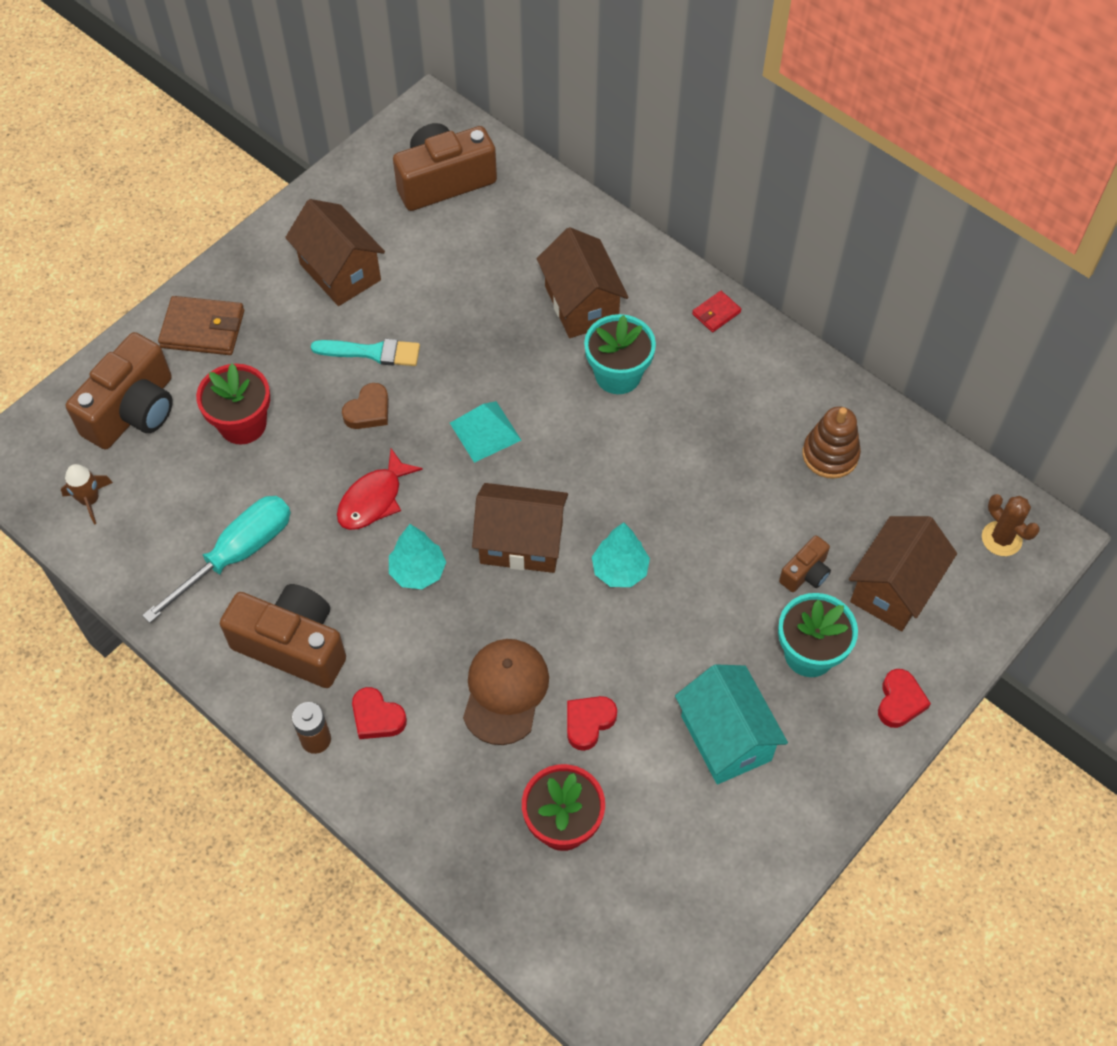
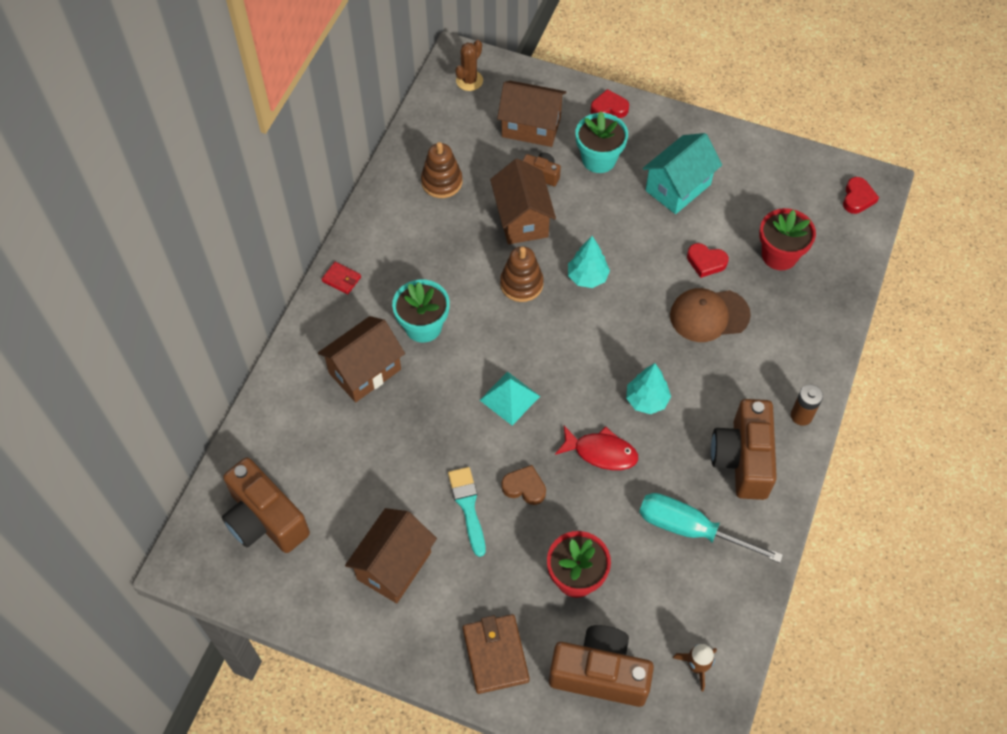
camera: 110 degrees left, 0 degrees up
(377, 717) = (766, 384): red heart -> red heart (857, 198)
(521, 543) = (593, 343): brown house -> brown house (522, 219)
(638, 493) = (521, 284): none -> brown stacking toy

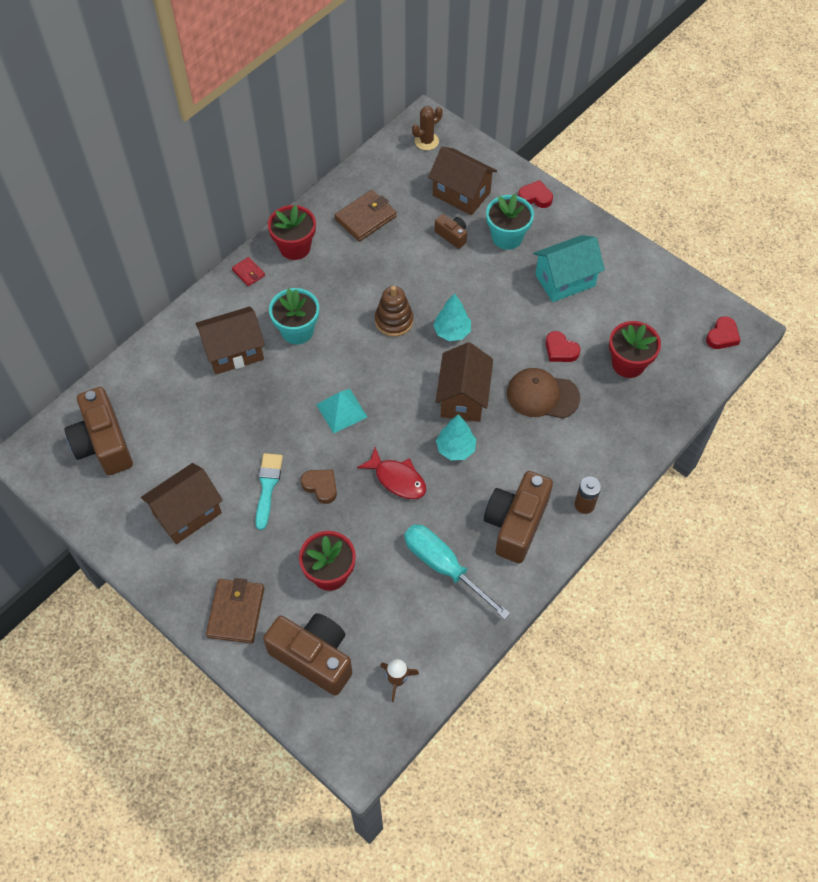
camera: 20 degrees right, 0 degrees up
(379, 236) = (295, 247): none -> red flower pot
(442, 182) = (365, 218): brown stacking toy -> brown wallet
(522, 219) = (419, 268): brown house -> brown house (463, 397)

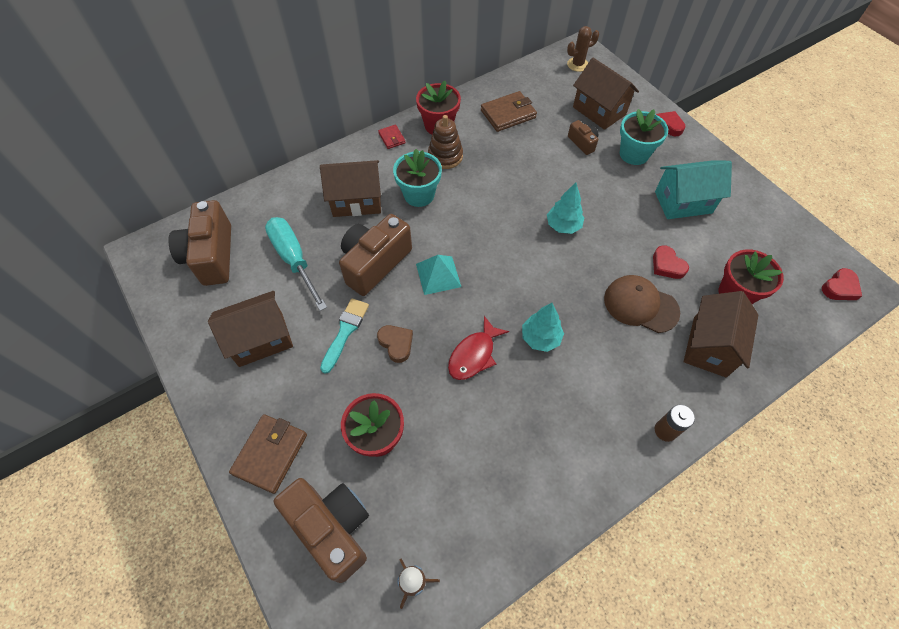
camera: 15 degrees right, 0 degrees up
(394, 321) = (510, 204): brown stacking toy -> brown stacking toy (445, 156)
(397, 479) = (474, 355): red fish -> red fish turned 75 degrees clockwise
(443, 566) = (497, 460): turquoise screwdriver -> turquoise screwdriver (293, 259)
(463, 397) = (559, 289): brown house -> brown house (709, 346)
(516, 524) = (586, 433): brown camera -> brown camera (375, 263)

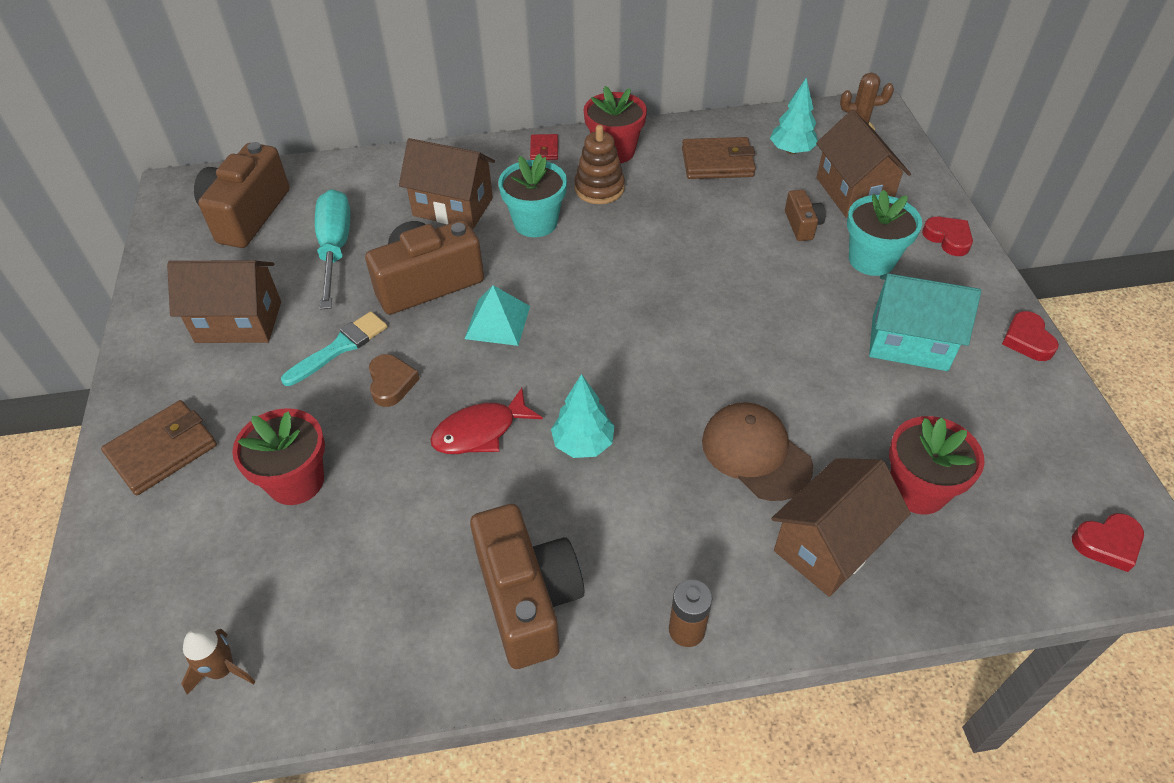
camera: 25 degrees right, 10 degrees down
(332, 528) = (173, 562): brown camera -> brown camera (528, 599)
(563, 226) = (706, 317): turquoise tree -> turquoise tree (791, 151)
(667, 265) = (830, 416): red heart -> red heart (1027, 340)

